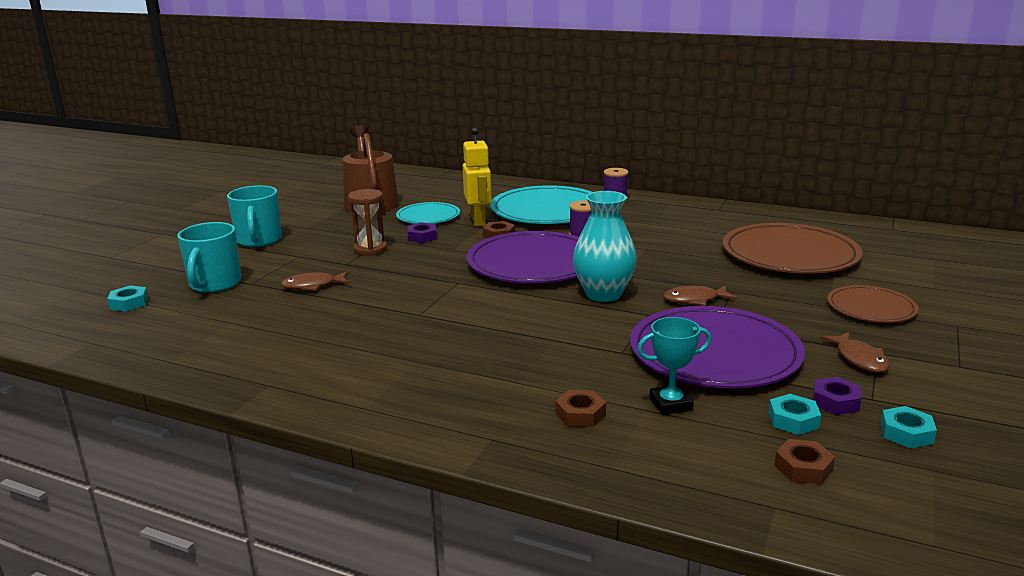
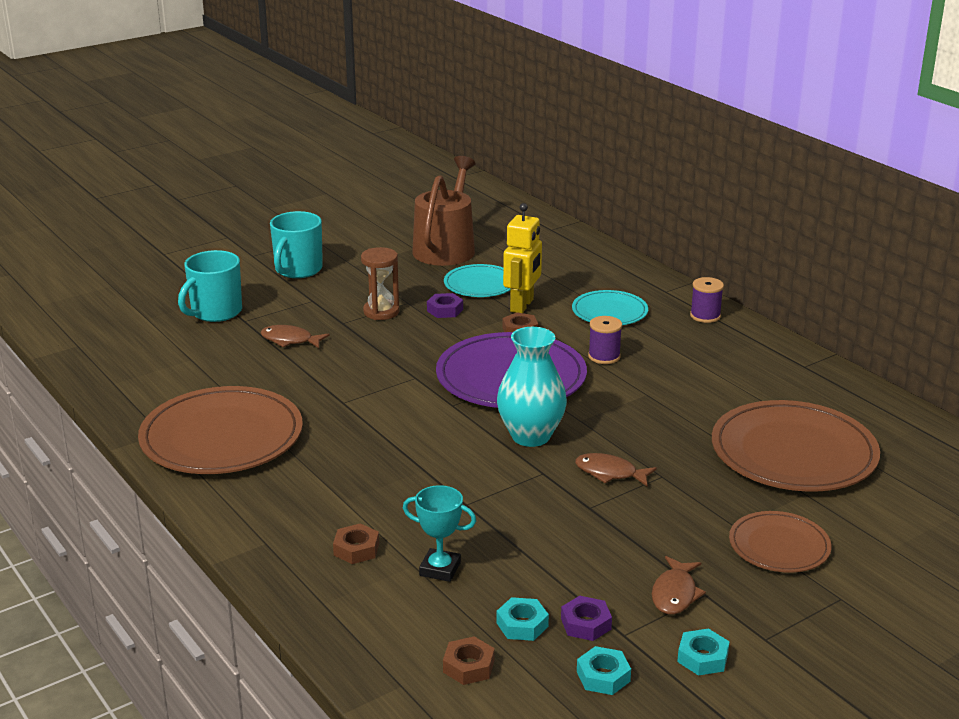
camera: 30 degrees right, 5 degrees up
(129, 303) = (135, 313): turquoise nut -> turquoise nut (702, 657)
(337, 370) = (222, 437): none -> brown plate
(547, 210) = (609, 312): turquoise plate -> turquoise plate, size x0.55
(714, 353) = (547, 536): purple plate -> none

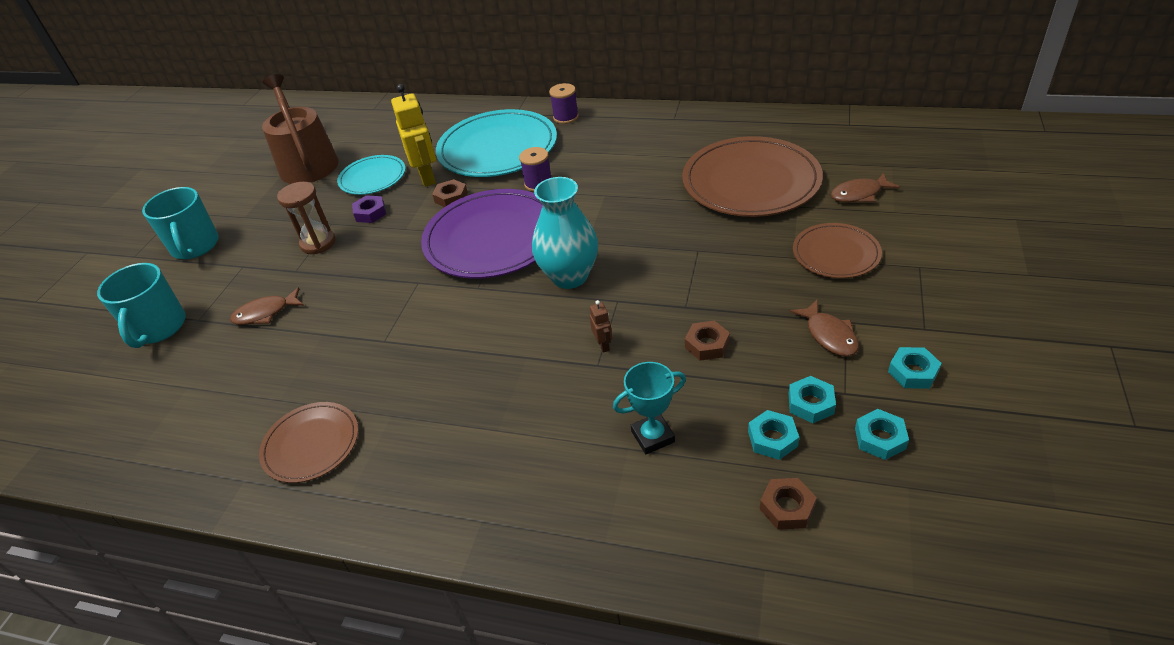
camera: 35 degrees left, 15 degrees up
(222, 437) = (311, 444): brown plate -> brown plate, size x0.55
(356, 549) = (566, 468): brown nut -> brown nut (707, 344)
(489, 495) = (603, 345): none -> brown robot
(586, 624) = (810, 403): purple nut -> turquoise nut
(609, 312) = (497, 148): turquoise plate -> turquoise plate, size x1.81
(610, 473) = (662, 270): brown fish -> brown fish (859, 194)

